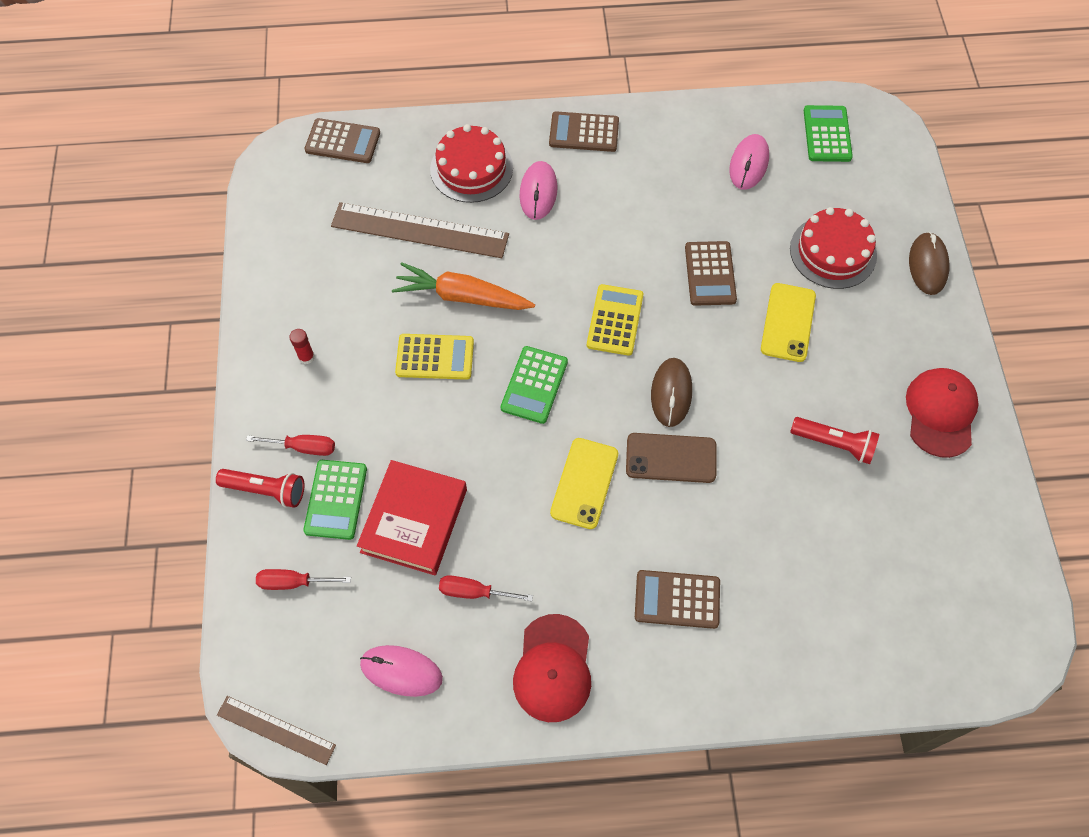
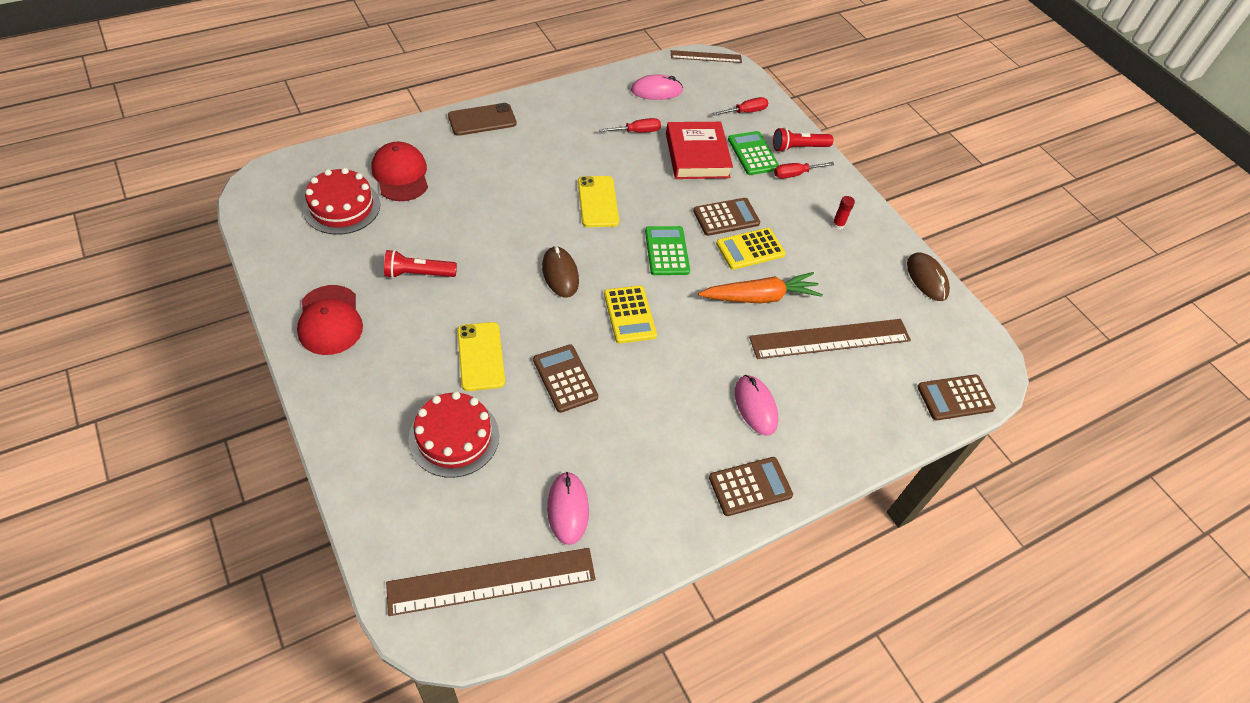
camera: 150 degrees right, 10 degrees down
(471, 168) = (828, 410): red cake -> red cake (341, 207)
(553, 668) = (570, 110): red cap -> red cap (400, 174)
(671, 458) = (543, 232): brown phone -> brown phone (482, 120)
(677, 599) = (507, 157): brown calculator -> brown calculator (726, 217)
(827, 134) = (492, 581): green calculator -> brown ruler
(928, 265) = (354, 453): brown mouse -> brown mouse (926, 278)

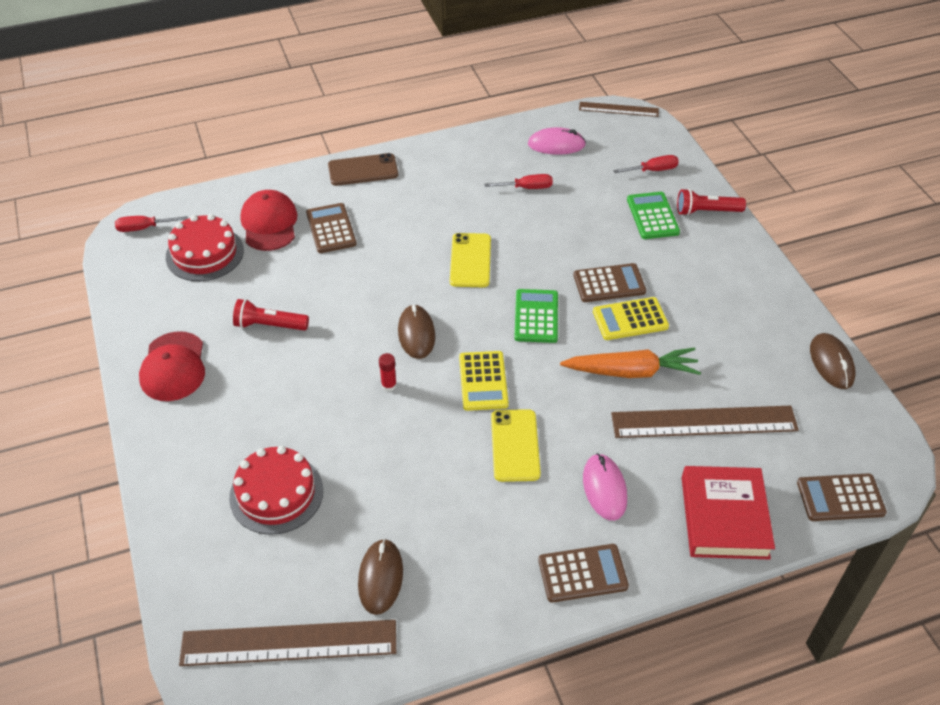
camera: 15 degrees right, 5 degrees down
(481, 356) = (318, 413): yellow phone -> yellow phone (515, 445)
(565, 378) = (402, 443): brown calculator -> brown calculator (331, 229)
(568, 509) = (380, 578): pink mouse -> brown mouse
(697, 155) = (589, 215): red book -> red book (724, 517)
(795, 174) = (697, 240): red screwdriver -> red screwdriver (144, 228)
(838, 224) = (737, 298): red glue stick -> red glue stick (389, 385)

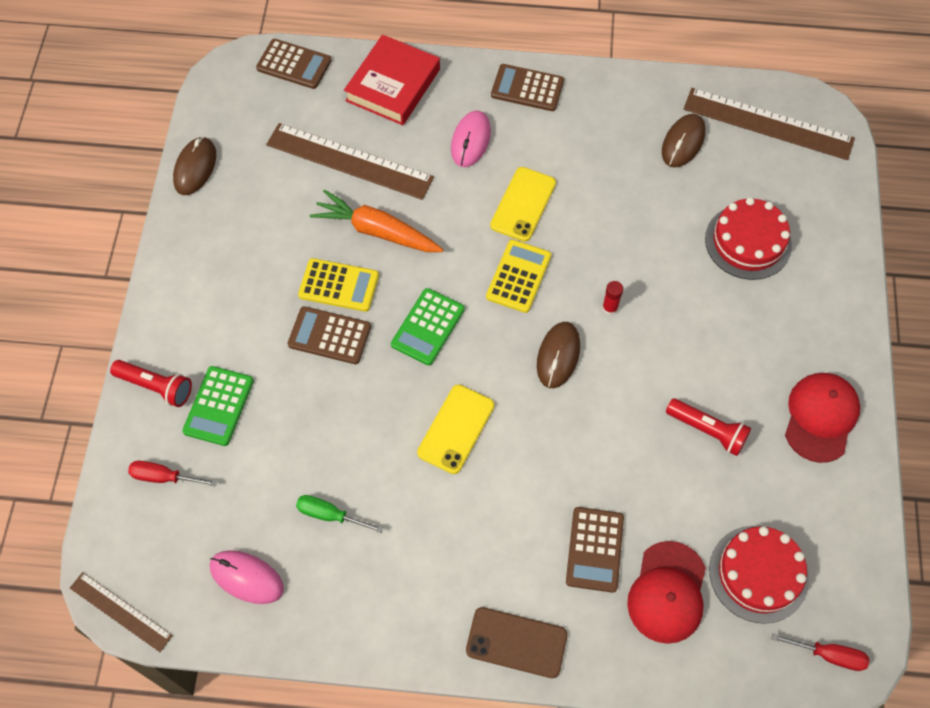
camera: 155 degrees left, 15 degrees up
(526, 188) = (330, 515): red screwdriver -> green screwdriver

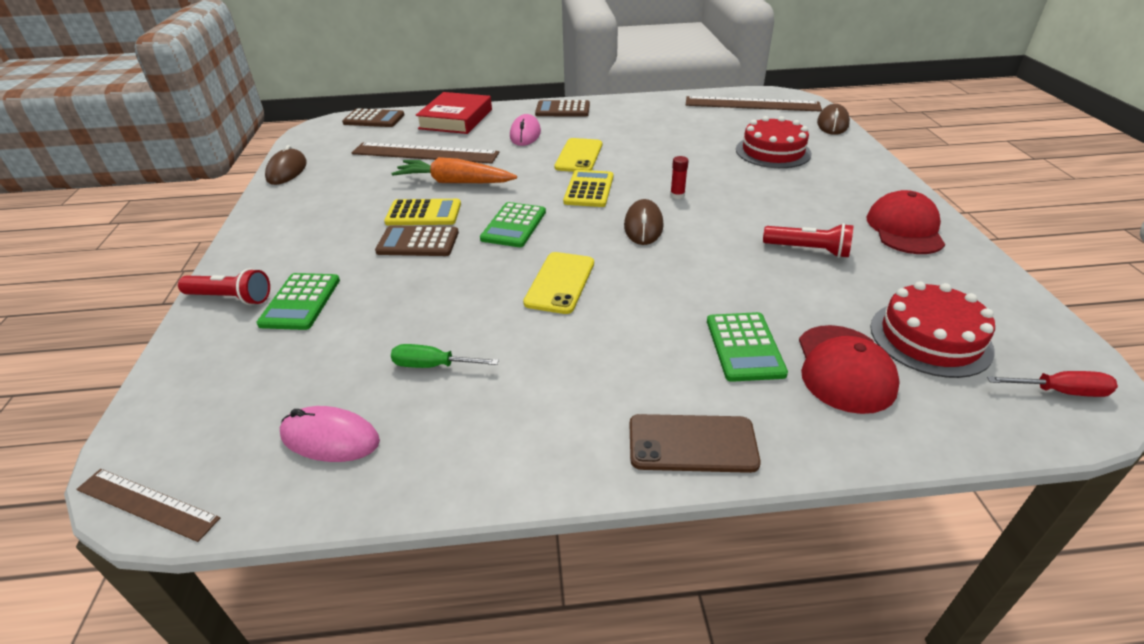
camera: 10 degrees left, 25 degrees down
(164, 477) = (230, 364): red screwdriver -> none
(594, 549) = (744, 347): brown calculator -> green calculator
(683, 142) = (693, 117): brown mouse -> brown mouse (832, 124)

